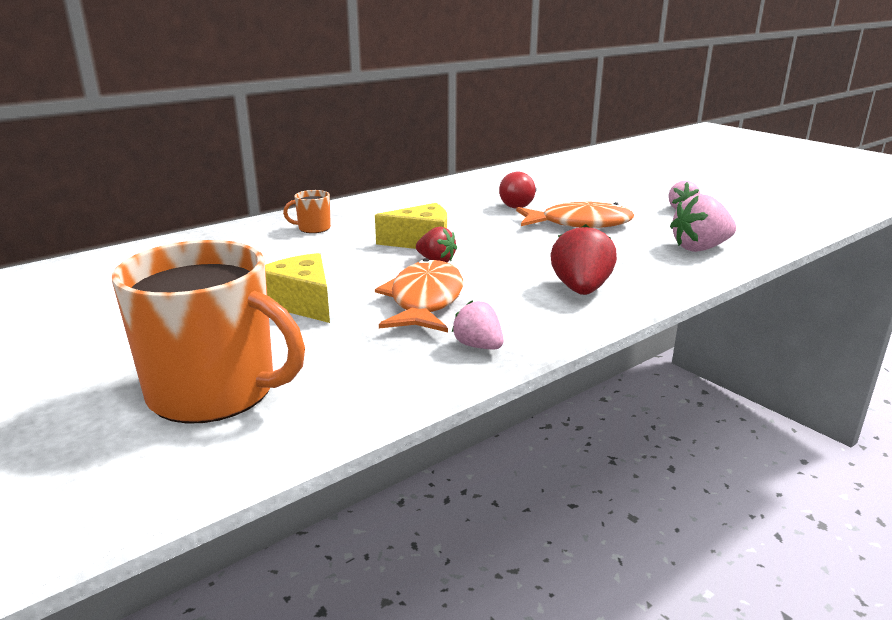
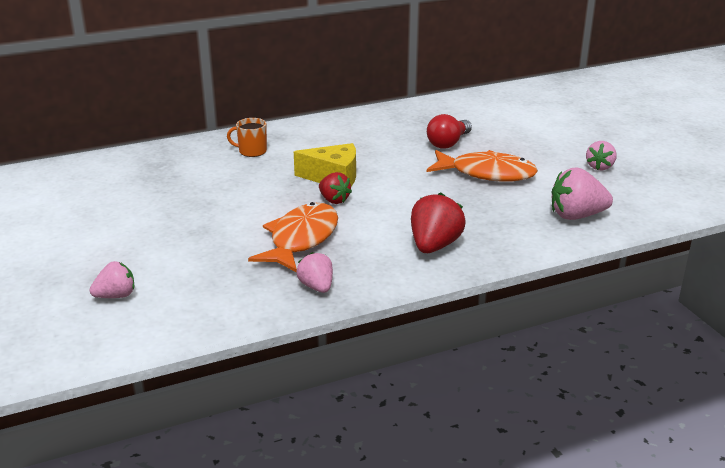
camera: 15 degrees right, 5 degrees up
(215, 392) = (116, 296): orange mug -> pink strawberry
(302, 303) = (207, 228): yellow cheese -> none

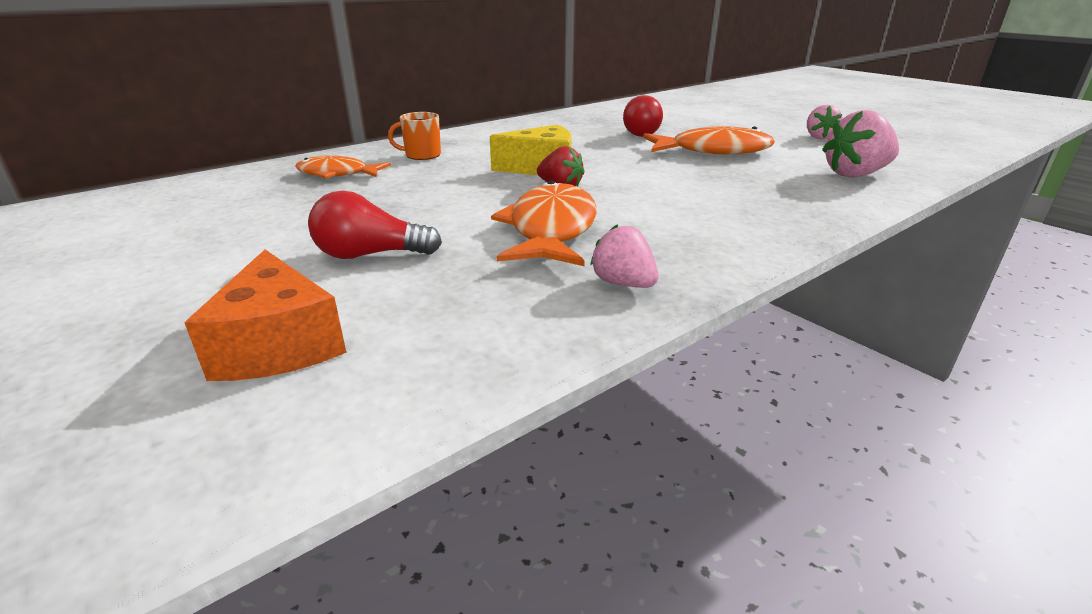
camera: 15 degrees left, 0 degrees up
(116, 296) = (279, 344): pink strawberry -> orange cheese
(180, 244) = (370, 255): none -> red light bulb
(183, 166) = (337, 174): none -> orange fish
(434, 246) = (734, 217): red strawberry -> none

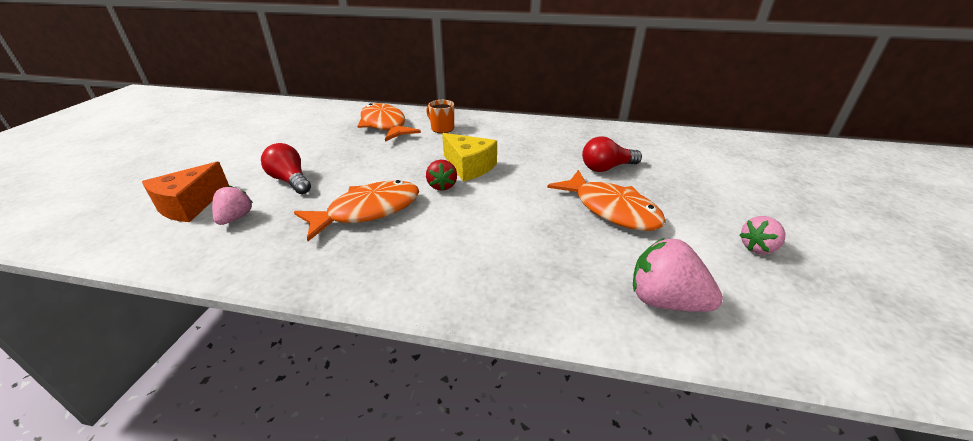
camera: 50 degrees right, 5 degrees up
(337, 174) = (385, 125): orange fish -> orange fish, size x1.55
(623, 283) = (309, 264): pink strawberry -> pink strawberry (235, 218)

